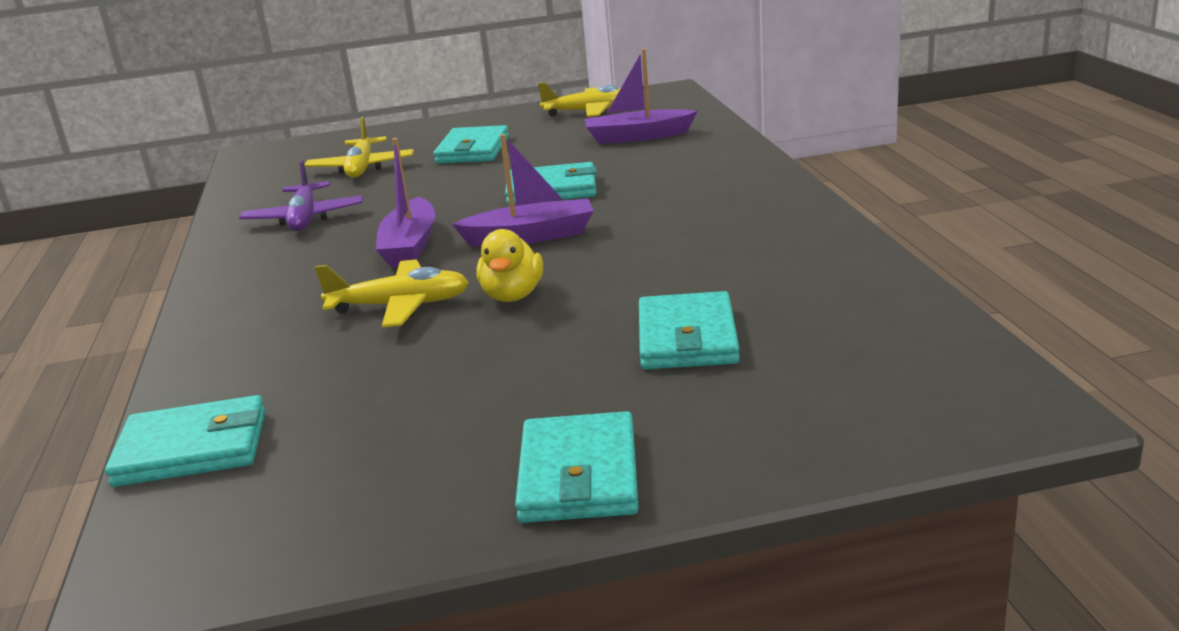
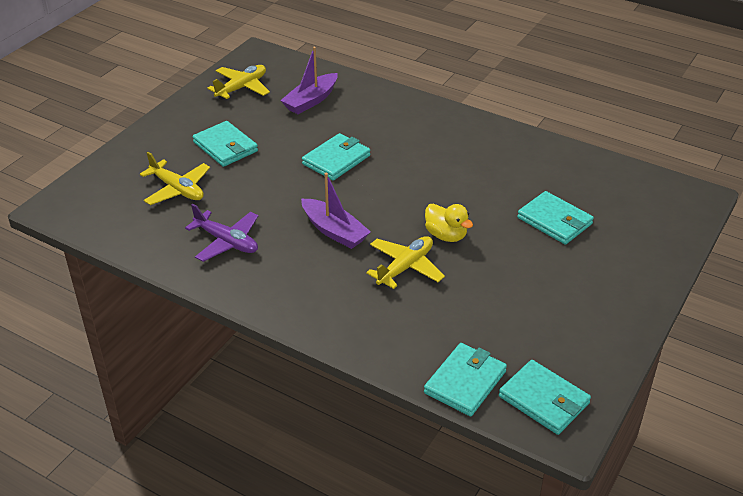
camera: 50 degrees left, 15 degrees up
(531, 236) = (386, 196): purple boat -> none
(579, 475) = (621, 300): turquoise wallet -> turquoise wallet (544, 400)

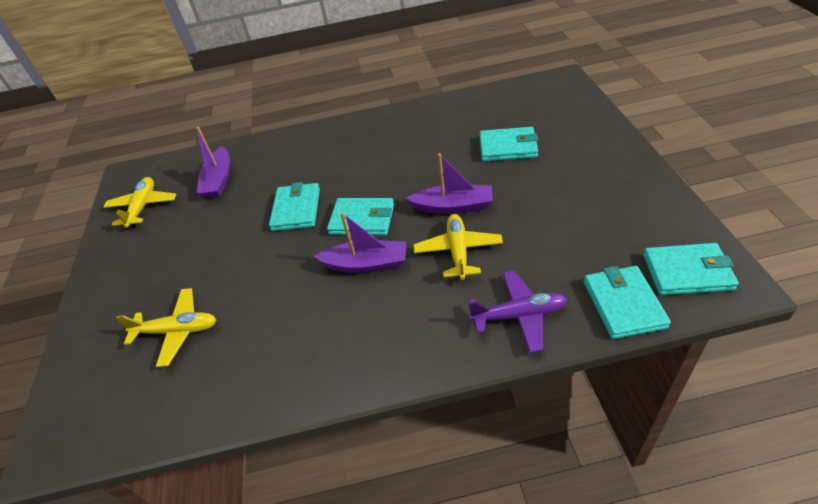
camera: 35 degrees left, 5 degrees up
(225, 147) = (183, 262): turquoise wallet -> turquoise wallet (362, 219)
(227, 242) = (283, 343): purple plane -> purple plane (519, 315)
(446, 235) = (453, 206): yellow duck -> purple boat

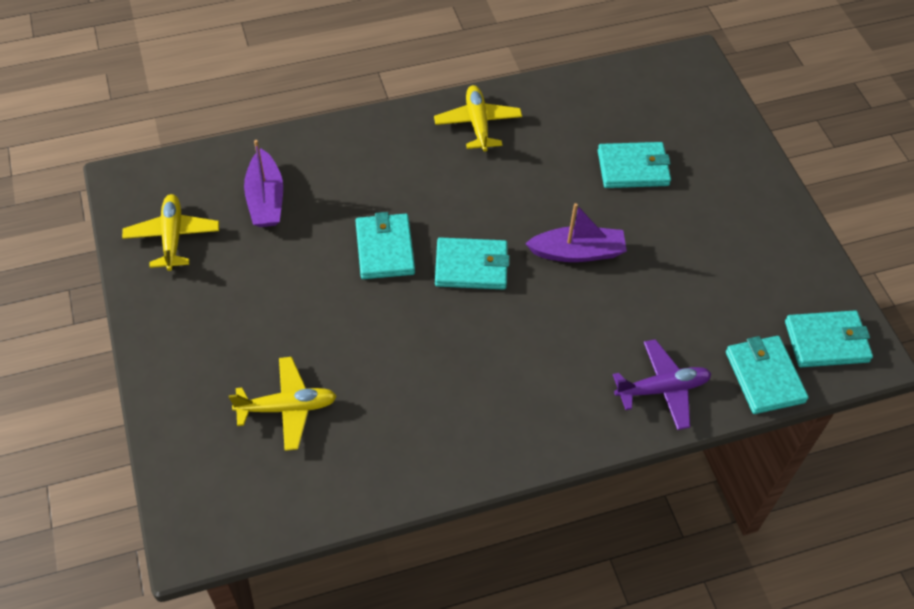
camera: 15 degrees left, 10 degrees up
(366, 264) = (489, 326): purple boat -> none
(458, 251) = (590, 312): yellow plane -> yellow plane (478, 124)

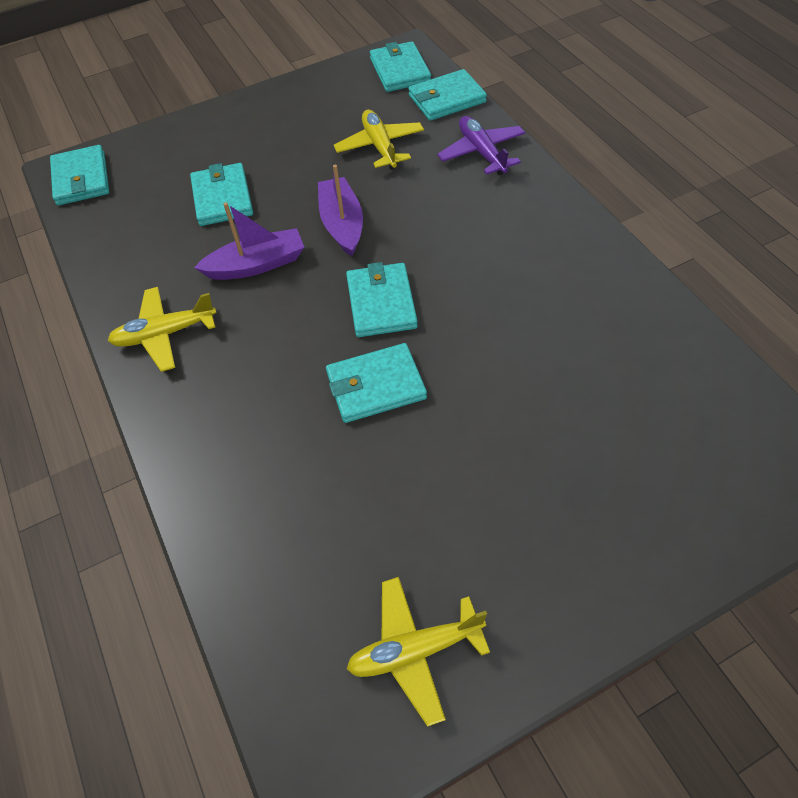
camera: 95 degrees left, 0 degrees up
(265, 199) = (321, 541): purple boat -> purple boat (257, 265)
(287, 408) = (624, 429): yellow plane -> yellow plane (380, 146)
(679, 72) = (81, 179): none -> turquoise wallet

